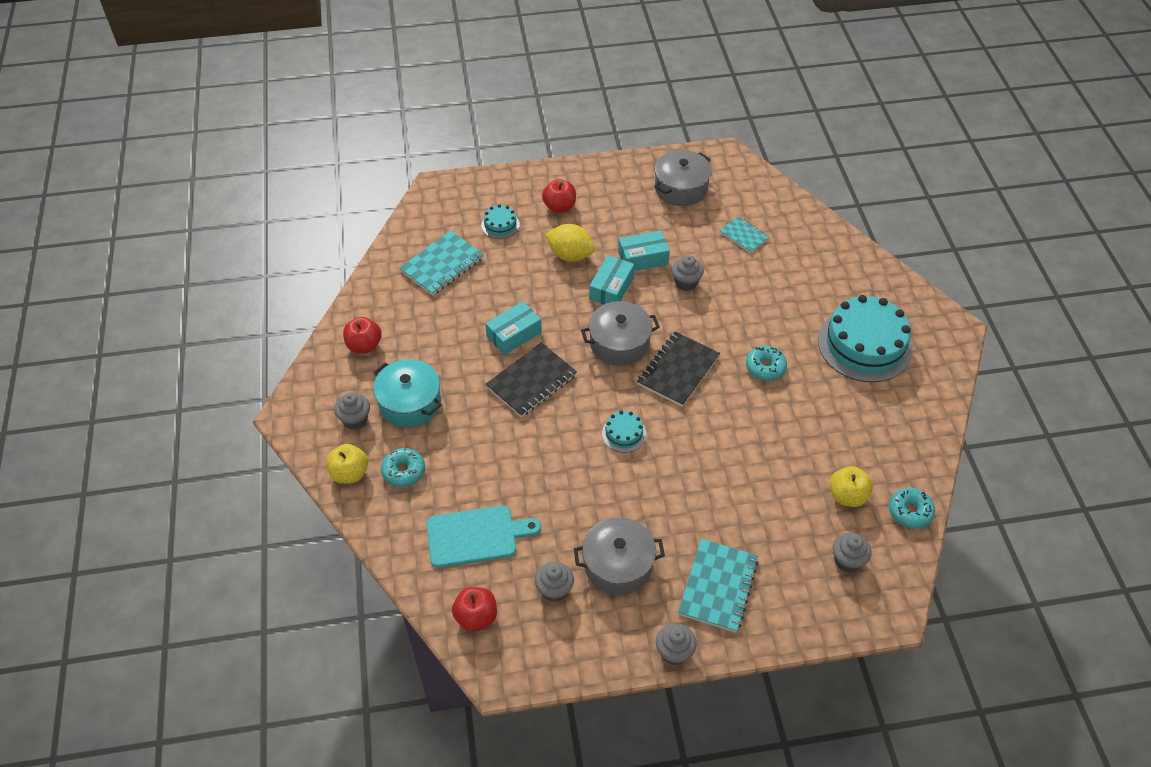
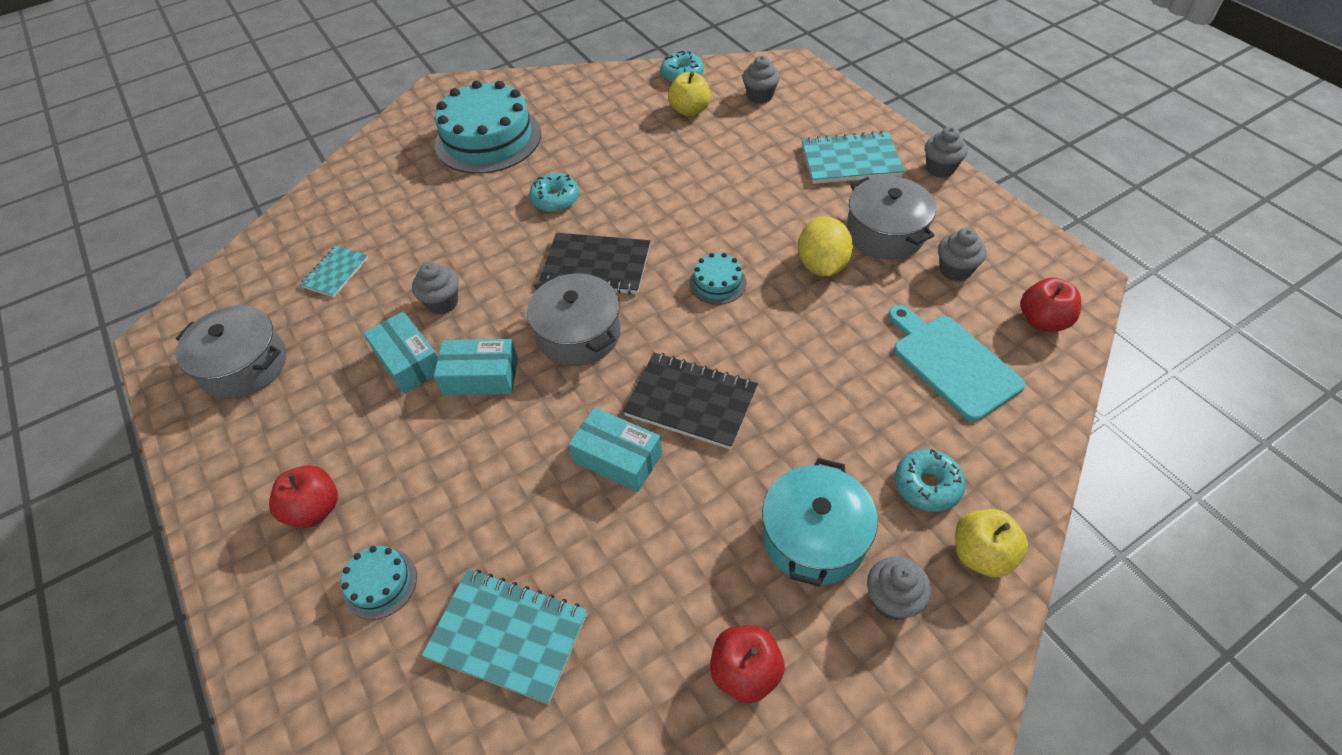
camera: 110 degrees left, 0 degrees up
(570, 255) = (426, 451): yellow lemon -> yellow lemon (822, 265)

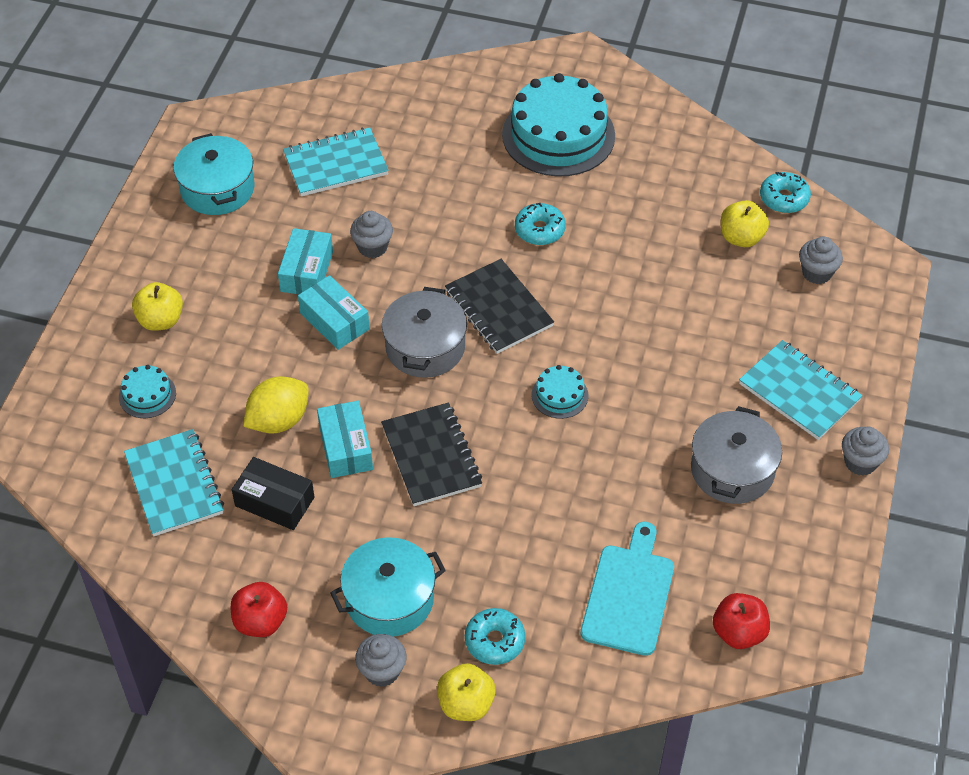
camera: 45 degrees right, 0 degrees up
(244, 366) = (217, 189): grey pot -> turquoise pot
(315, 509) = (160, 320): red apple -> yellow apple
(335, 273) = (336, 164): turquoise notebook -> turquoise notebook, size x1.68
(618, 557) = (274, 501): none -> black box
(822, 265) = (648, 450): yellow lemon -> yellow lemon (278, 420)
(955, 270) = (737, 542): grey cupcake -> none

